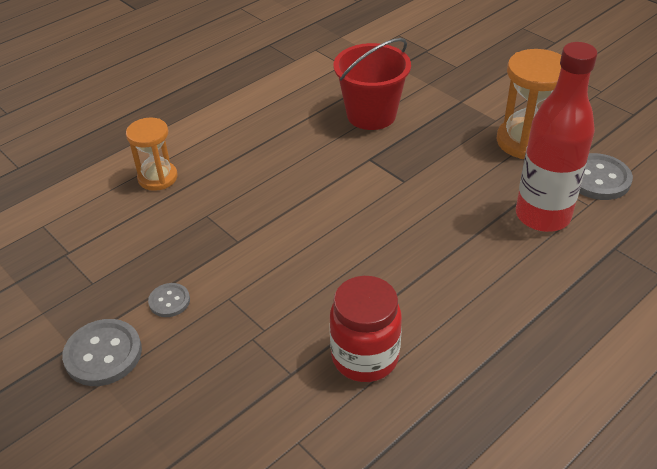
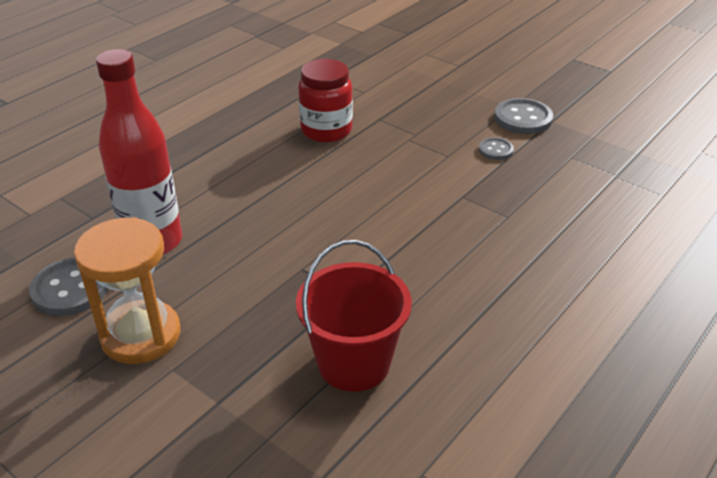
camera: 170 degrees right, 5 degrees down
(158, 178) = (587, 250): orange hourglass -> none

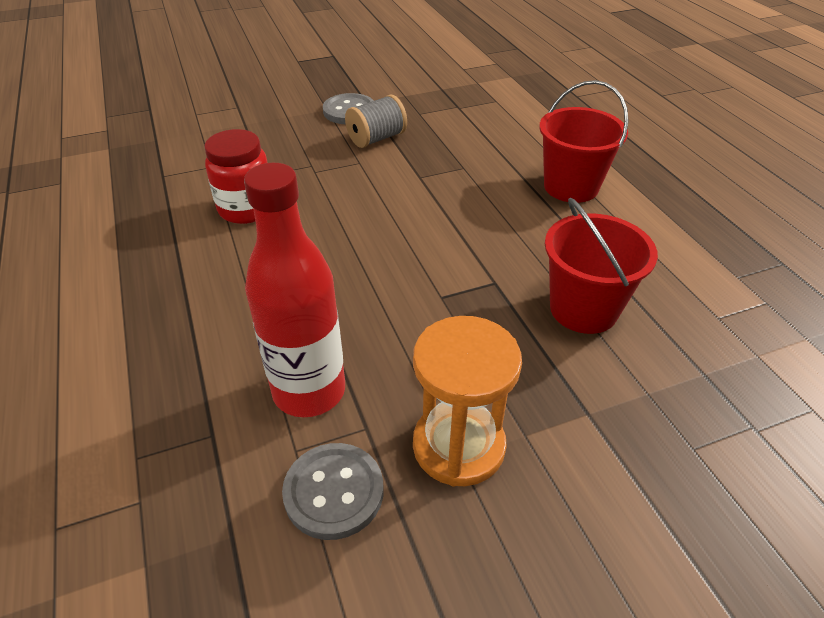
camera: 60 degrees left, 5 degrees up
(495, 150) = (376, 139): grey button -> grey spool
(552, 299) = (571, 187): none -> red bucket

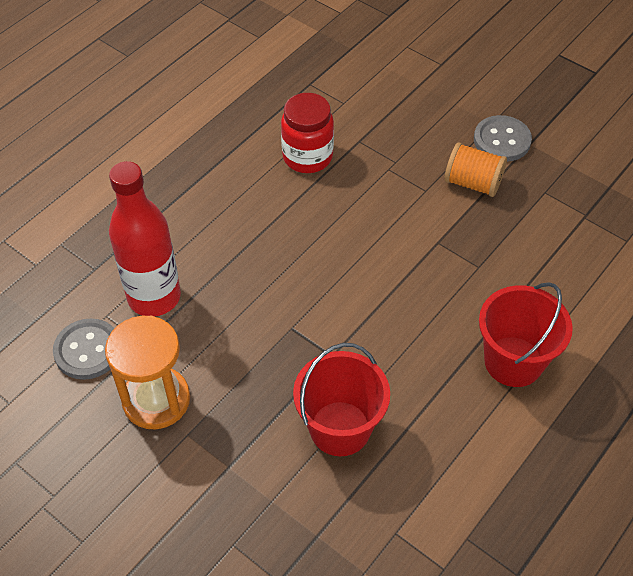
camera: 60 degrees right, 10 degrees up
(376, 139) = (472, 183): grey spool -> orange spool

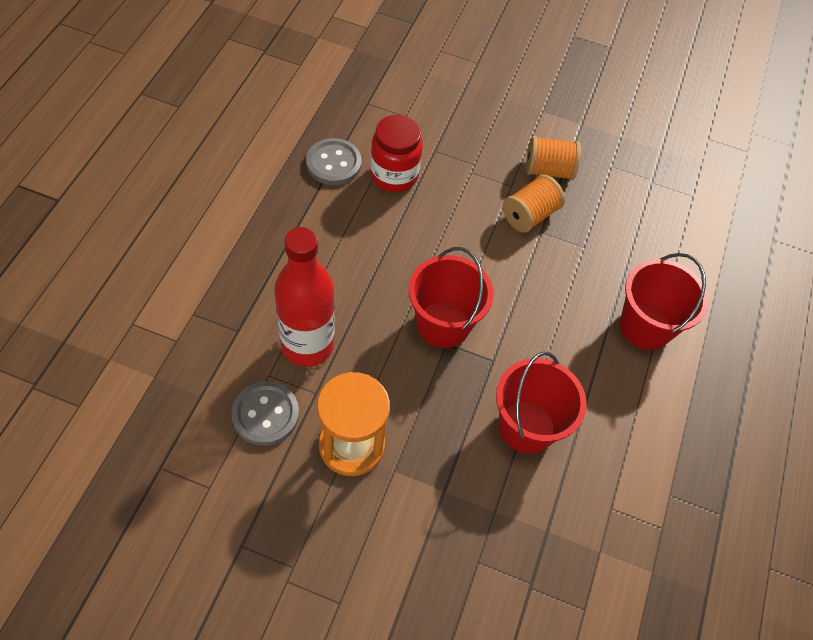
camera: 25 degrees left, 5 degrees up
(296, 309) = (443, 324): none -> red bucket
(432, 223) = (529, 215): none -> orange spool
(502, 140) = (557, 125): grey button -> grey button (333, 163)

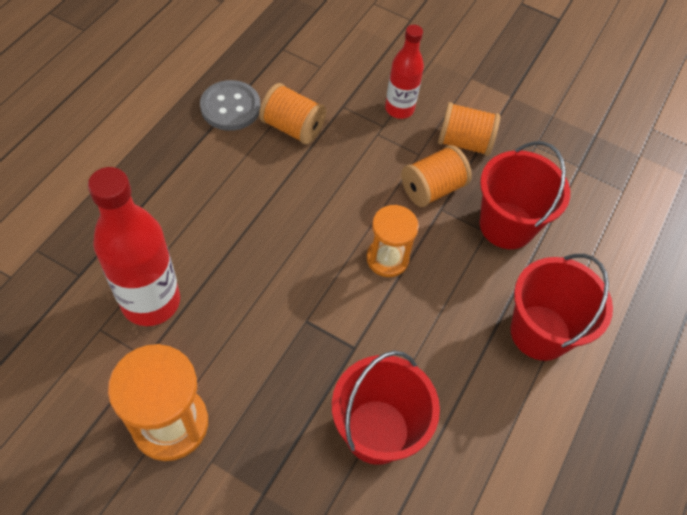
camera: 10 degrees right, 0 degrees up
(265, 414) = (84, 374): grey button -> none
(394, 175) = (292, 127): red jar -> orange spool
(443, 324) = (308, 298): red bucket -> red bucket (506, 225)
(485, 147) = (399, 109): none -> red bottle
(504, 281) = (387, 259): none -> orange hourglass

